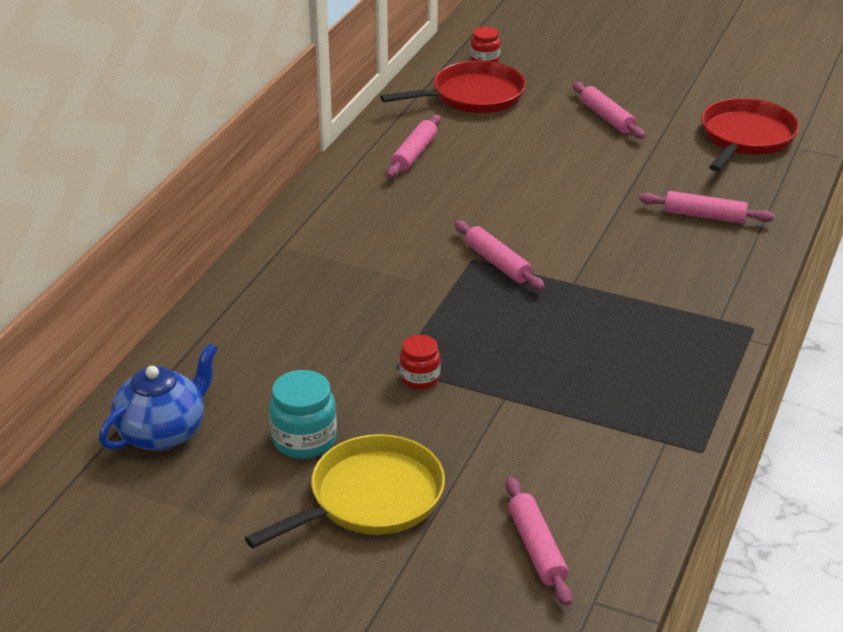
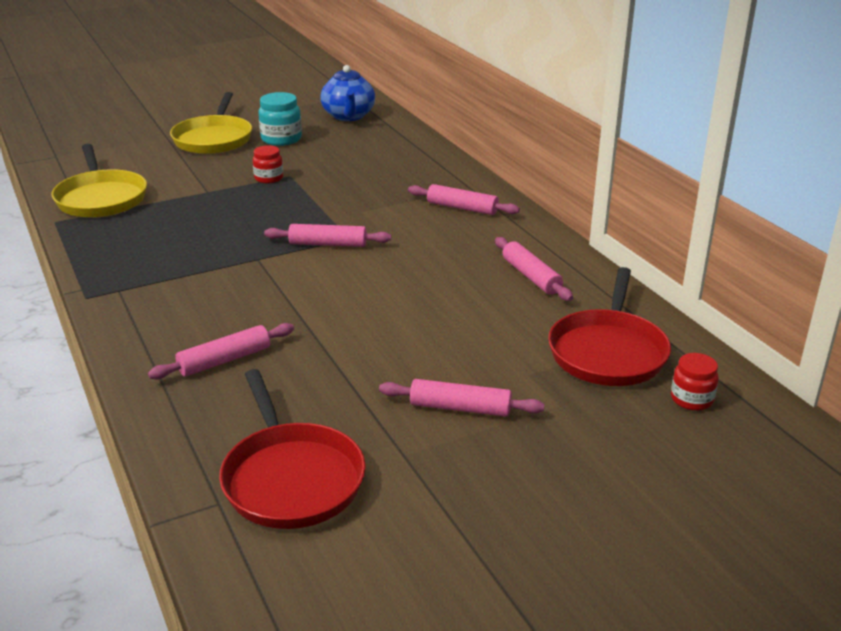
camera: 130 degrees right, 5 degrees down
(537, 548) = (106, 158): pink rolling pin -> pink rolling pin (462, 208)
(620, 461) = (101, 198): none -> yellow pan

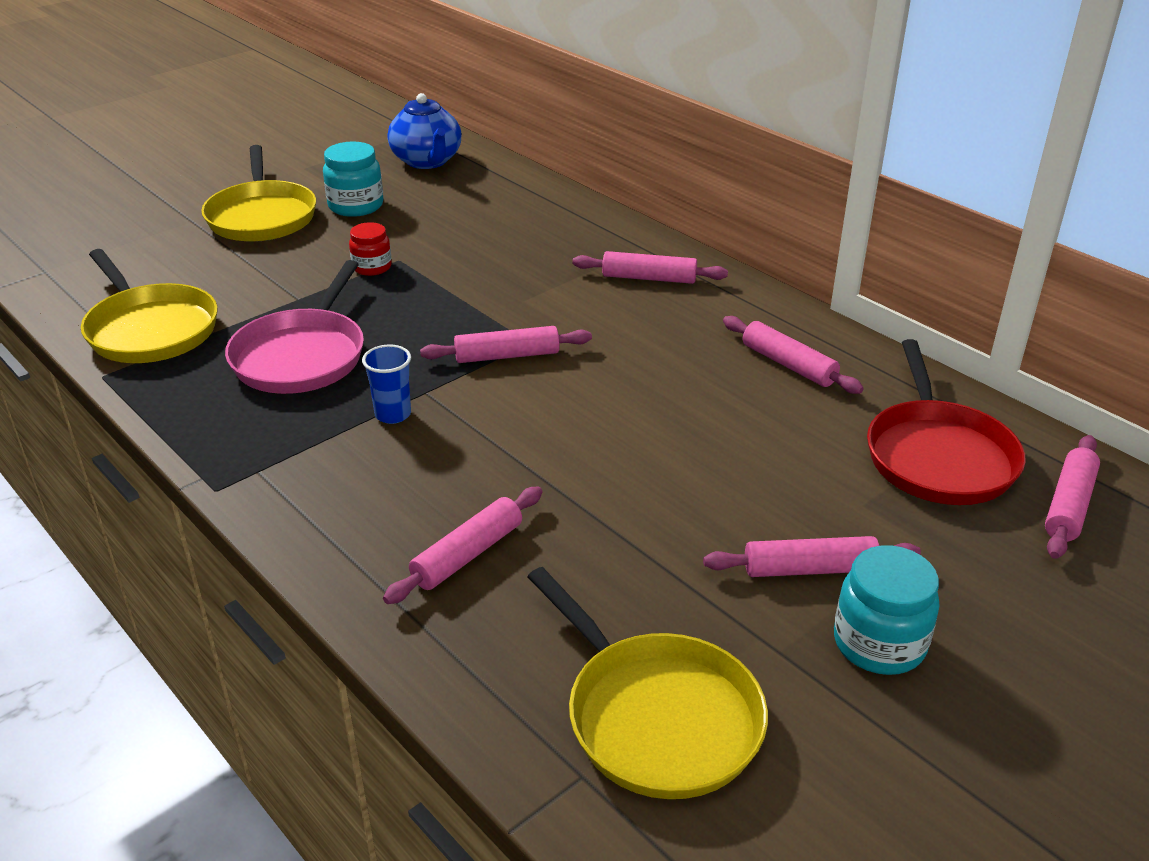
camera: 15 degrees left, 5 degrees up
(188, 226) = (301, 356): none -> pink pan
(227, 269) = (393, 414): none -> blue cup
(291, 478) = (657, 717): red pan -> yellow pan
(480, 463) = (879, 643): none -> turquoise jar
(691, 399) = (1068, 505): red jar -> pink rolling pin

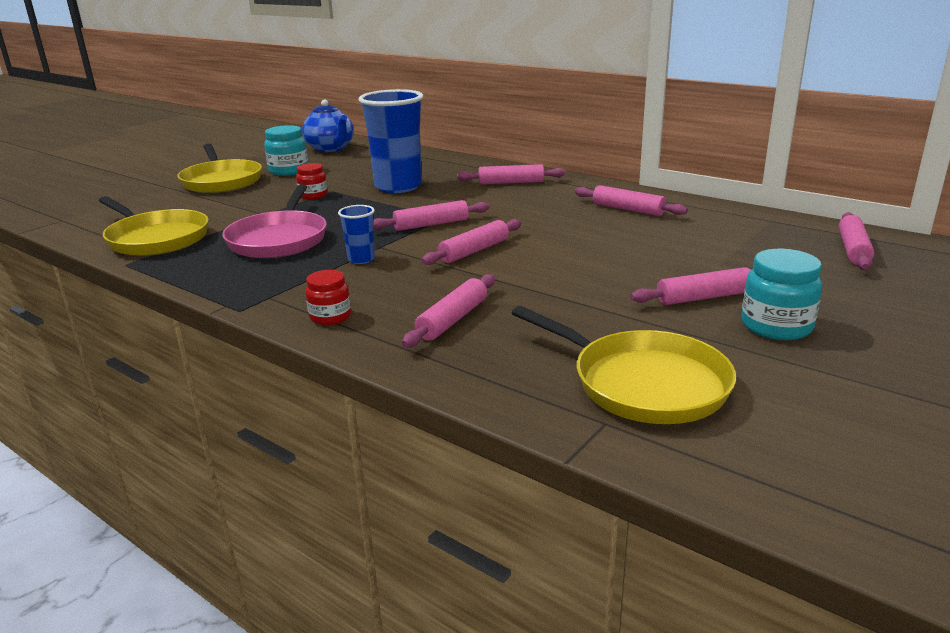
camera: 10 degrees left, 10 degrees down
(320, 522) = (330, 317): none -> red jar
(491, 264) = (398, 187): none -> blue cup
(543, 421) = (474, 251): none -> pink rolling pin
(938, 456) = (754, 238): red pan -> none

